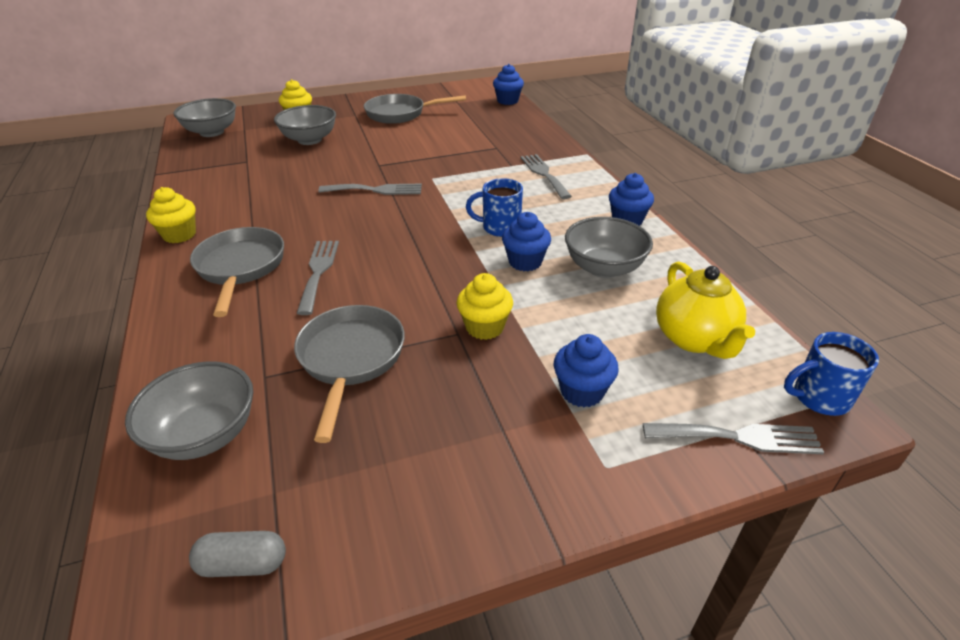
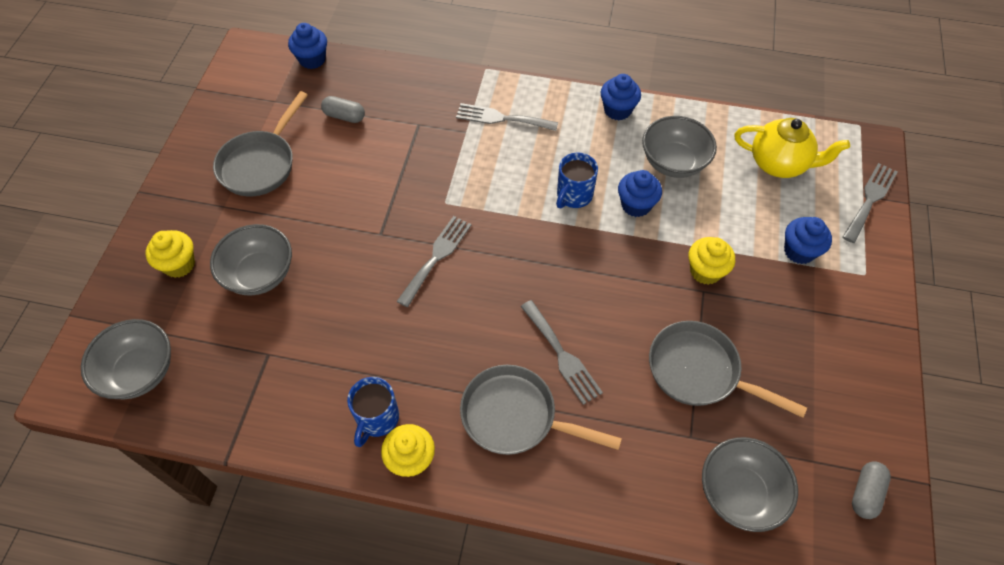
camera: 60 degrees left, 20 degrees up
(318, 272) = (562, 355): grey fork -> grey fork turned 150 degrees counterclockwise
(471, 123) = (344, 116): none -> grey capsule
(819, 398) = (857, 143): blue mug -> blue mug (377, 419)

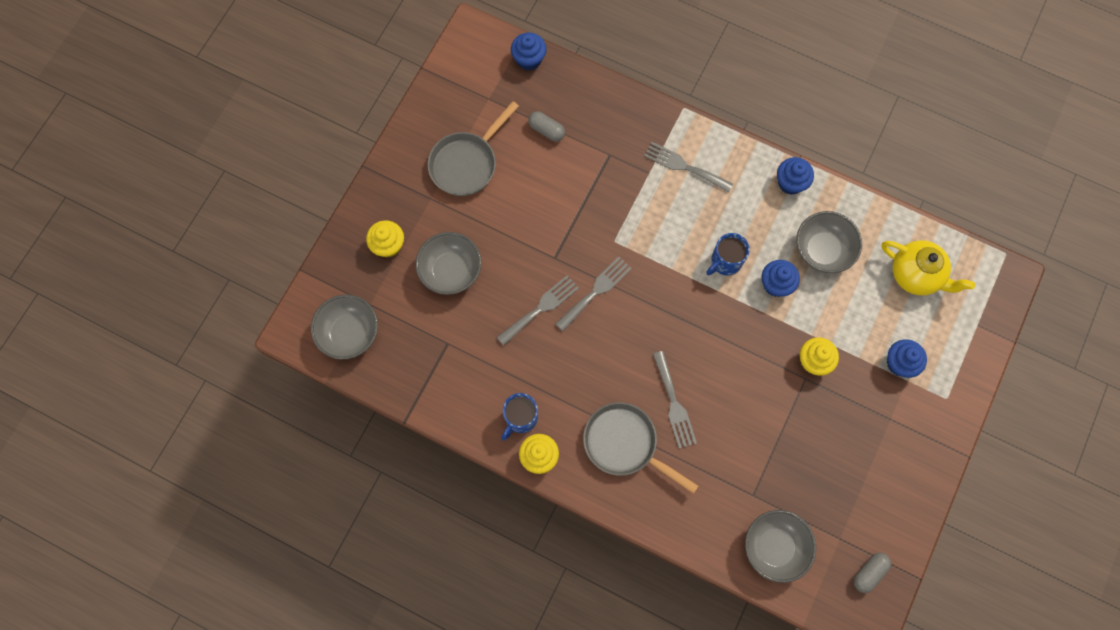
camera: 15 degrees right, 15 degrees up
(699, 372) = (778, 446): grey pan -> none
(870, 199) = (981, 330): grey fork -> grey fork (540, 308)

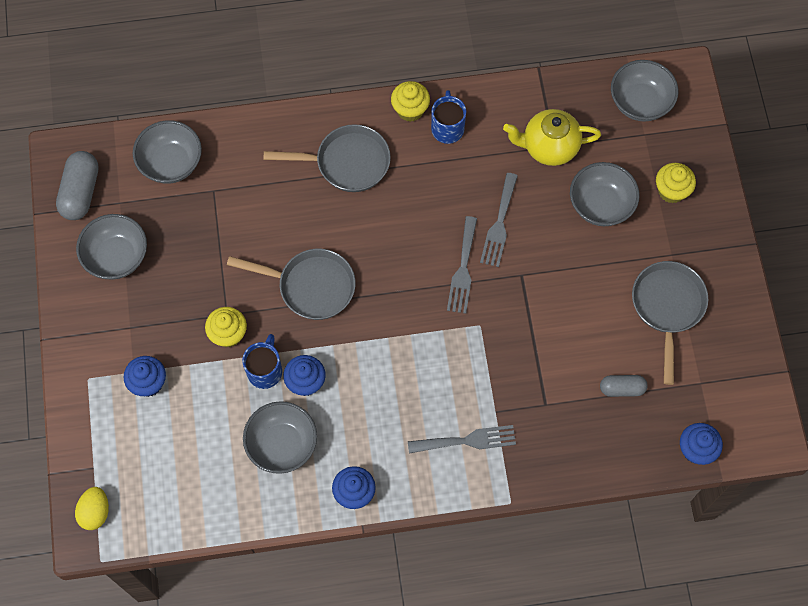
camera: 145 degrees right, 5 degrees down
(674, 404) = (328, 220): grey fork -> none
(724, 357) = (311, 286): none -> grey pan
(725, 262) = (366, 372): blue mug -> blue mug (265, 370)
(869, 489) = (117, 257): none -> grey bowl
(869, 572) = (80, 192): grey capsule -> grey capsule, size x1.62
(916, 275) = (178, 479): yellow teapot -> yellow teapot (549, 147)
(992, 291) = (95, 512): none -> yellow egg

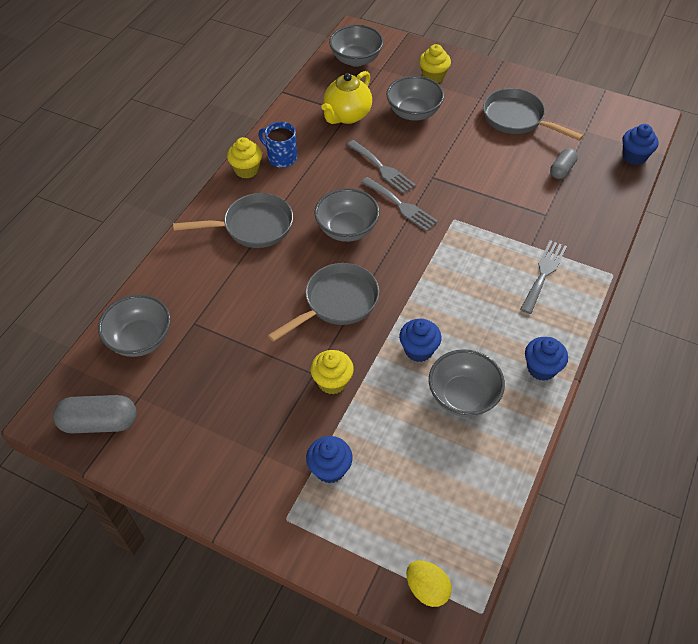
camera: 55 degrees left, 15 degrees down
(80, 192) = (99, 423): grey capsule -> grey capsule turned 45 degrees counterclockwise
(117, 257) = (187, 428): grey bowl -> grey bowl (347, 229)
(265, 370) = (386, 373): blue mug -> none
(347, 162) = (253, 226): grey pan -> grey pan turned 45 degrees clockwise

